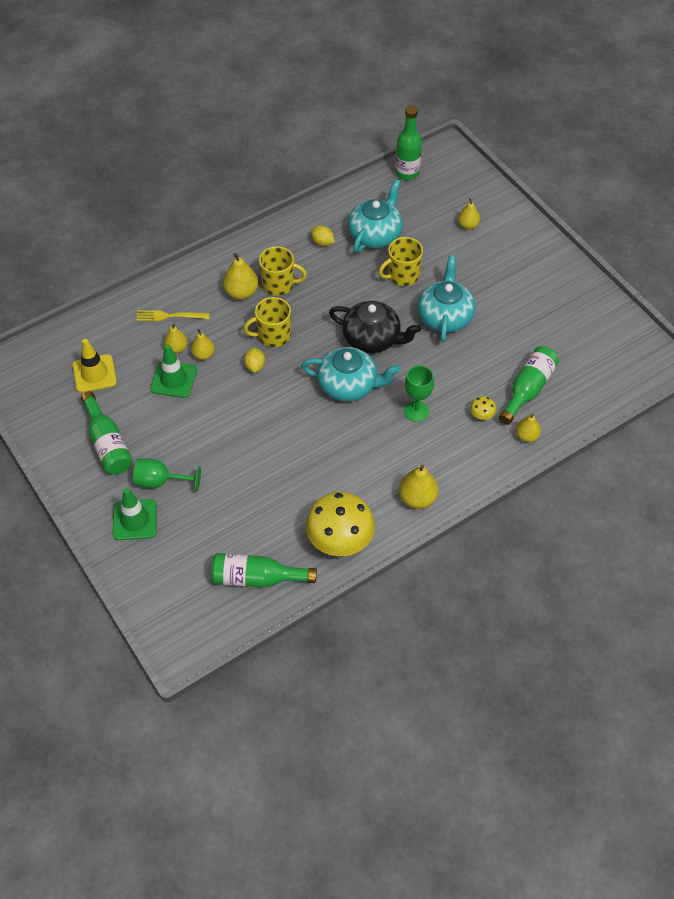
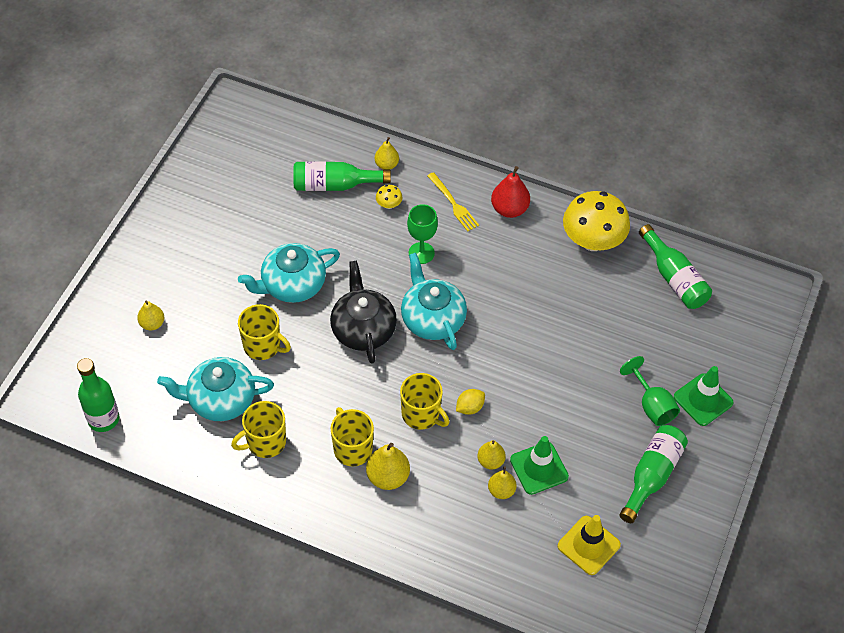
camera: 125 degrees left, 0 degrees up
(169, 316) = (467, 525): yellow fork -> yellow fork (454, 204)
(322, 242) = (265, 442): yellow lemon -> yellow mug
(417, 498) = (509, 209): yellow pear -> red pear

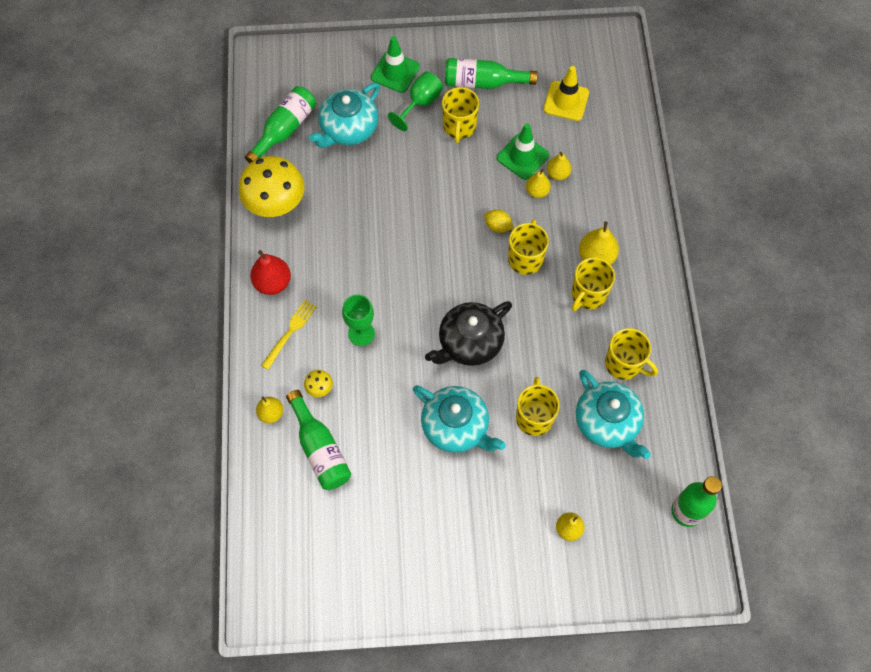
camera: 115 degrees left, 10 degrees up
(432, 318) = (427, 292): turquoise teapot -> turquoise teapot (348, 129)
(605, 427) = (459, 127): none -> yellow mug

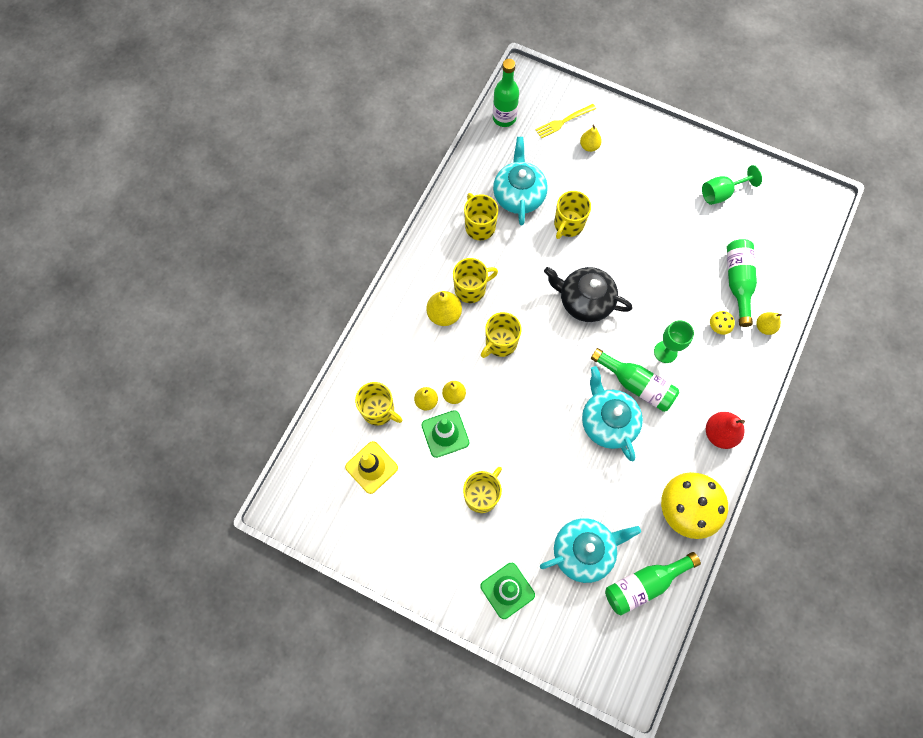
camera: 150 degrees left, 5 degrees up
(290, 331) = (722, 383): yellow fork -> yellow fork (563, 122)
(420, 103) = (503, 540): green goblet -> green goblet (721, 193)
(456, 426) = (628, 247): turquoise teapot -> turquoise teapot (607, 421)
(469, 343) = (584, 300): black teapot -> black teapot turned 150 degrees counterclockwise
(483, 82) = (432, 530): green bottle -> green bottle (636, 384)
(498, 226) = (506, 382): yellow lemon -> none
(593, 146) = (379, 410): none -> yellow mug

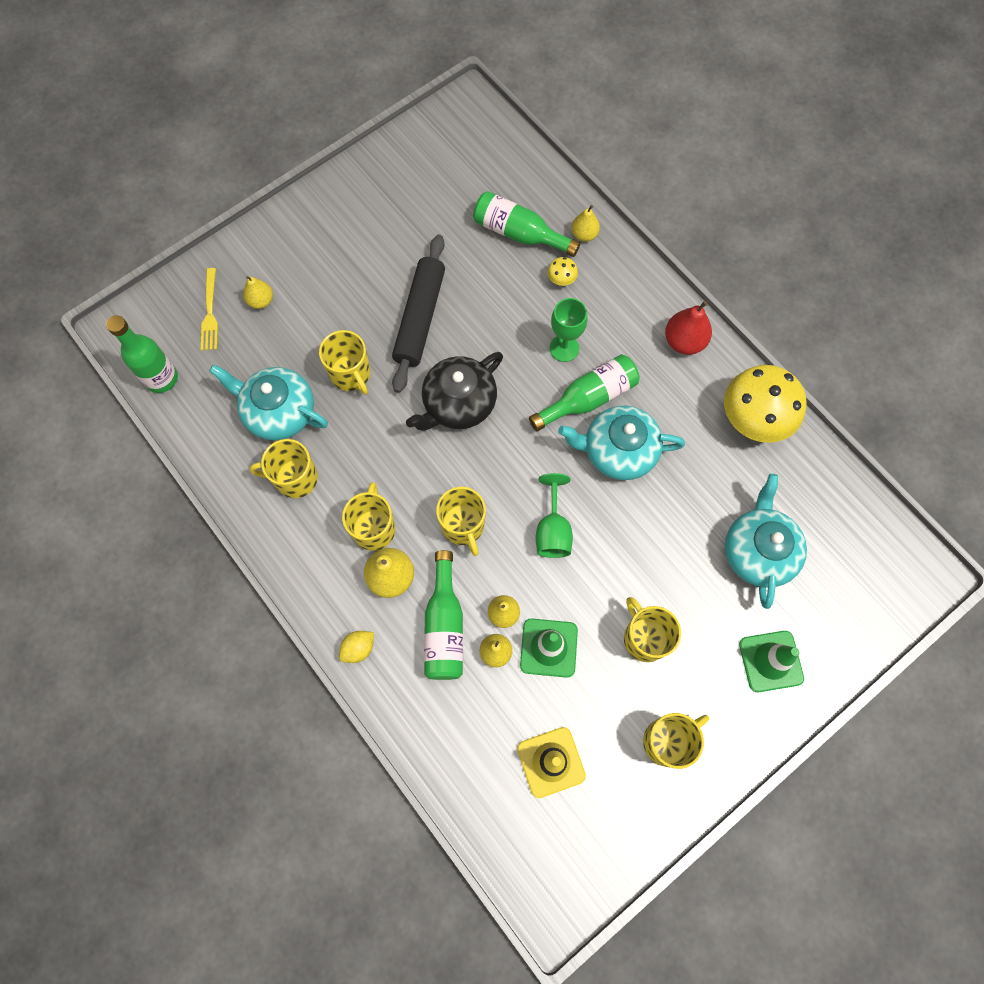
camera: 65 degrees left, 0 degrees up
(379, 410) = (479, 719): yellow mug -> yellow mug (667, 741)
(389, 316) = (358, 648): none -> yellow lemon
(633, 248) = (420, 318): none -> black rolling pin
(644, 584) = (820, 504): green bottle -> green bottle (444, 626)
(721, 193) = (403, 194): green goblet -> green goblet (552, 530)

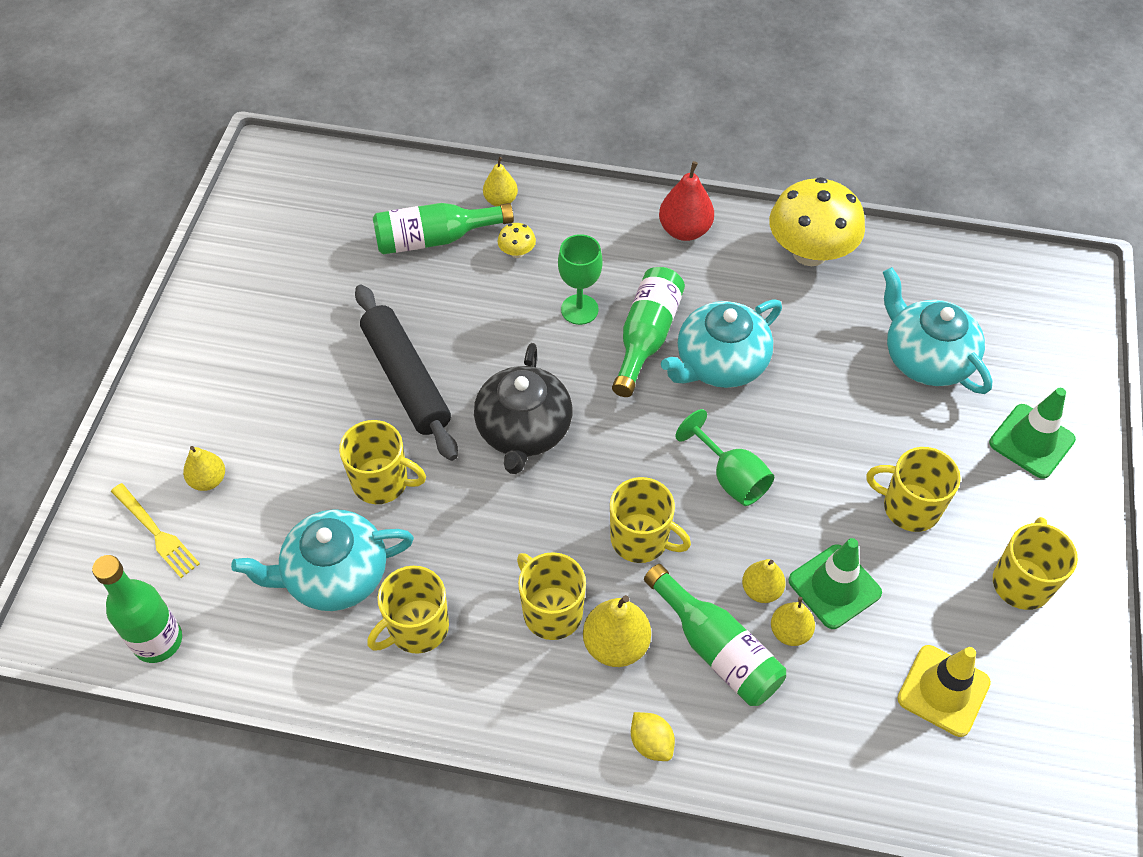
camera: 40 degrees left, 15 degrees down
(358, 648) = (651, 743): yellow lemon -> yellow lemon turned 45 degrees counterclockwise

